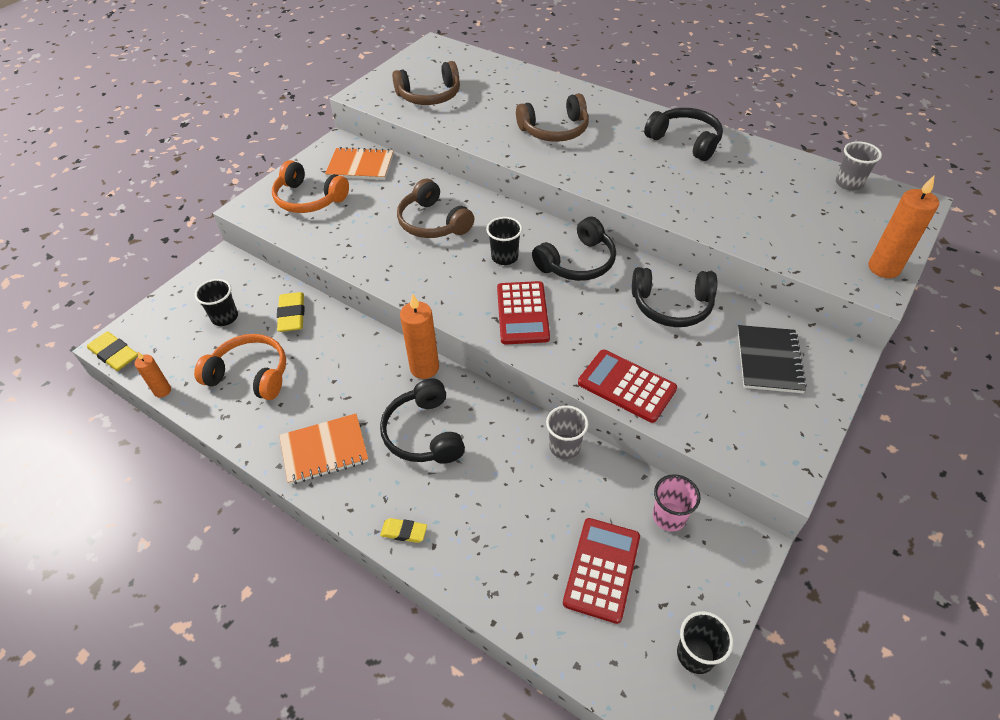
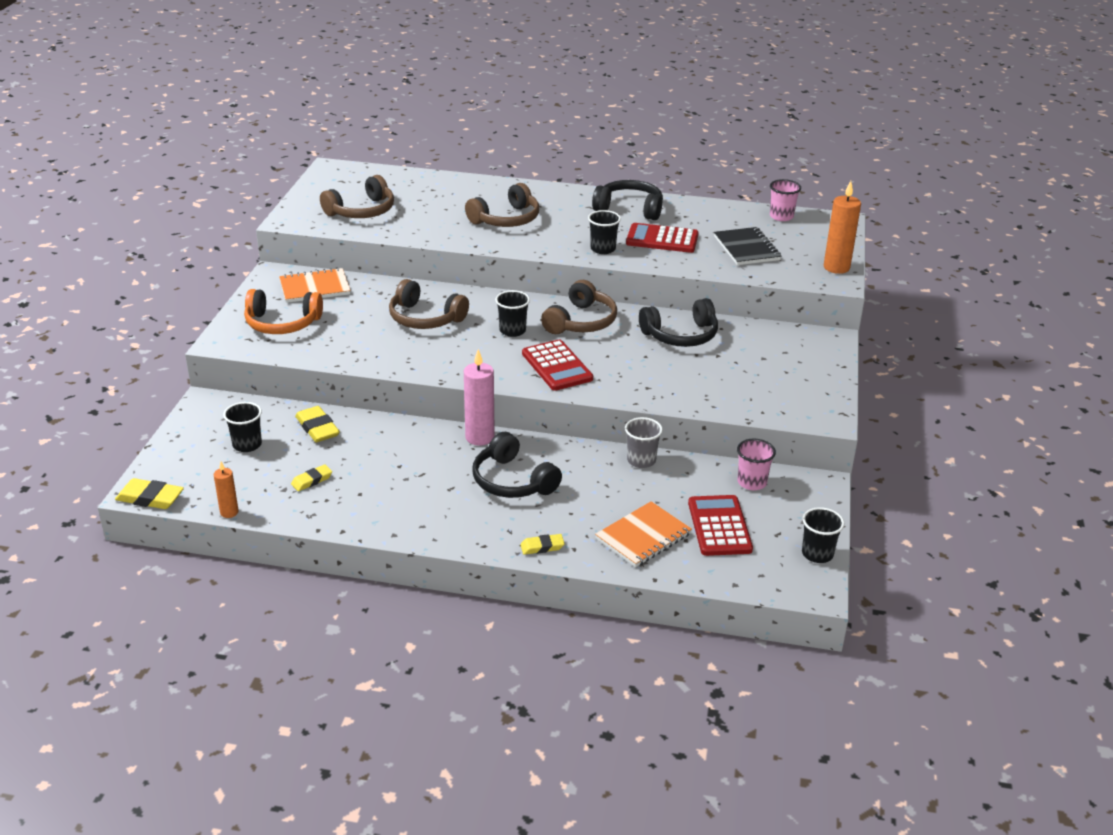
camera: 25 degrees left, 15 degrees down
(250, 375) = (312, 480): orange headphones -> yellow eraser
(324, 450) = (429, 514): orange notebook -> orange notebook (643, 536)
(424, 368) = (479, 437): orange candle -> pink candle
(577, 262) = (581, 321): black headphones -> brown headphones
(626, 386) = (677, 395): red calculator -> red calculator (662, 239)
(630, 186) = (603, 249): none -> black cup
(769, 360) = (778, 354): black notebook -> black notebook (746, 248)
(849, 183) = (781, 216): grey cup -> pink cup

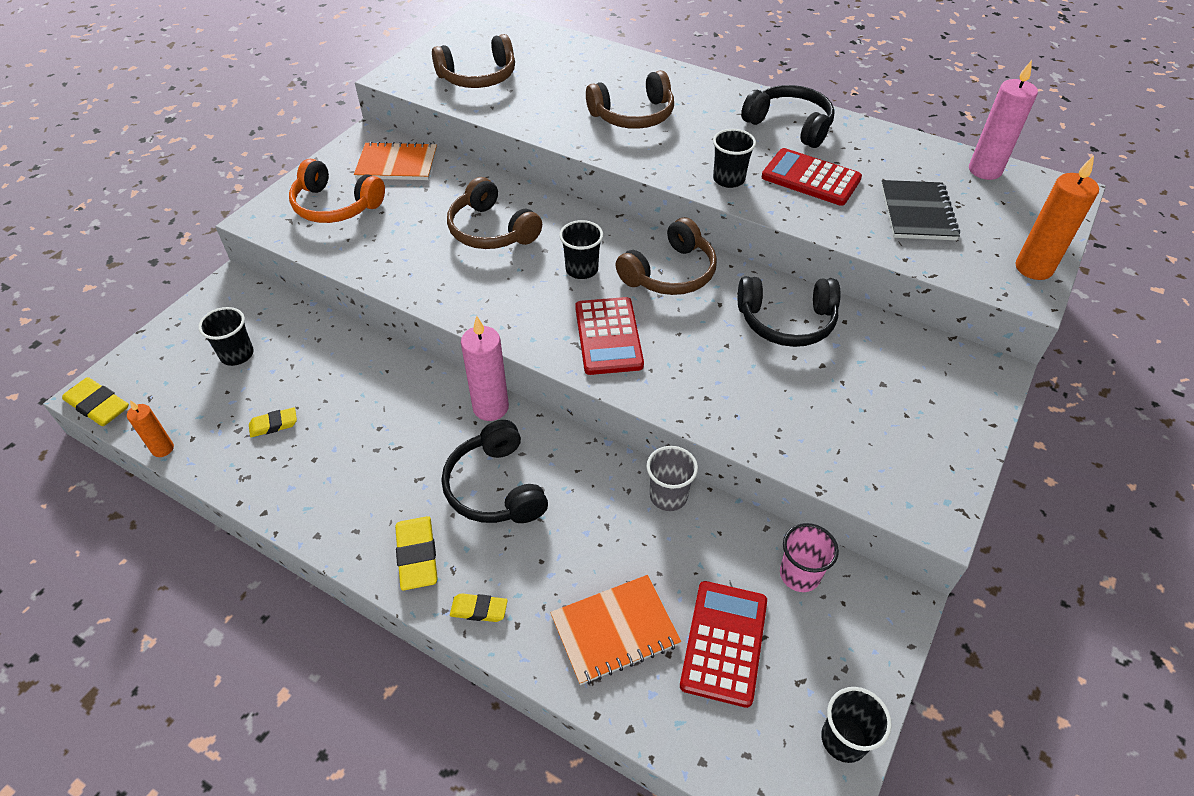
camera: 20 degrees right, 15 degrees up
(317, 428) = (321, 349): yellow eraser -> yellow eraser (417, 556)
(781, 216) = (984, 170): pink cup -> pink candle

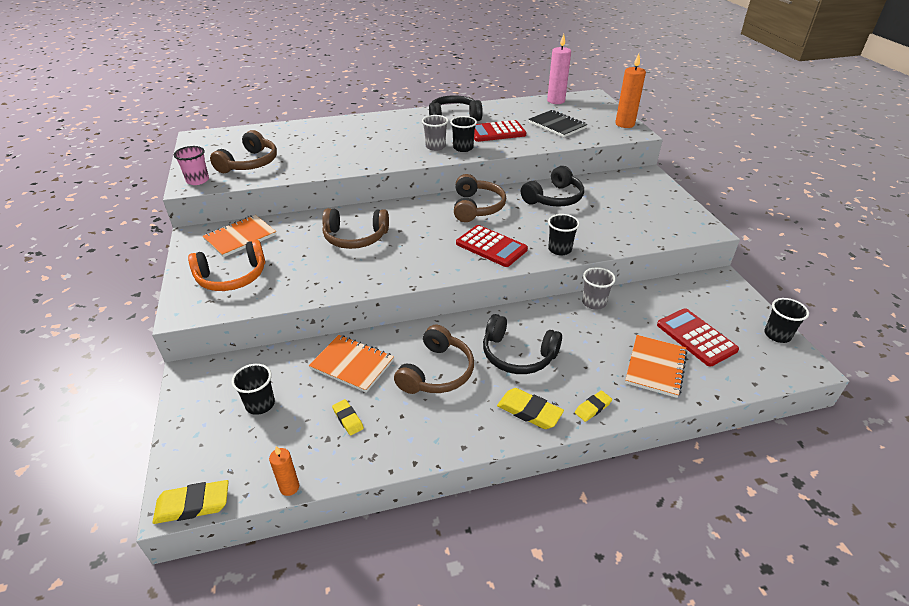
camera: 45 degrees left, 10 degrees down
(274, 425) = (348, 419): yellow eraser -> yellow eraser turned 60 degrees counterclockwise
(346, 373) = (352, 364): none -> orange notebook
(490, 407) = (460, 325): pink candle -> none
(582, 269) = (432, 228): black cup -> black cup (559, 249)
(633, 115) = (372, 143): brown headphones -> brown headphones (437, 372)
(698, 159) = (435, 147): none -> grey cup
(799, 575) = (681, 294): pink cup -> pink cup (197, 180)

